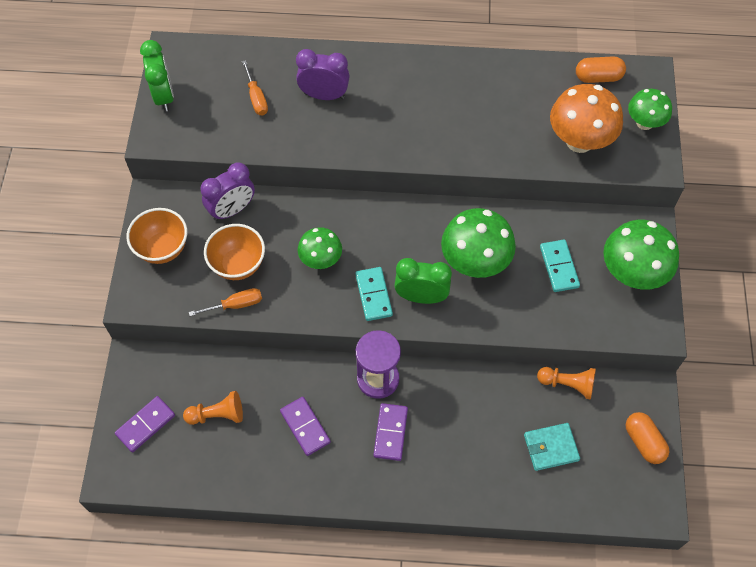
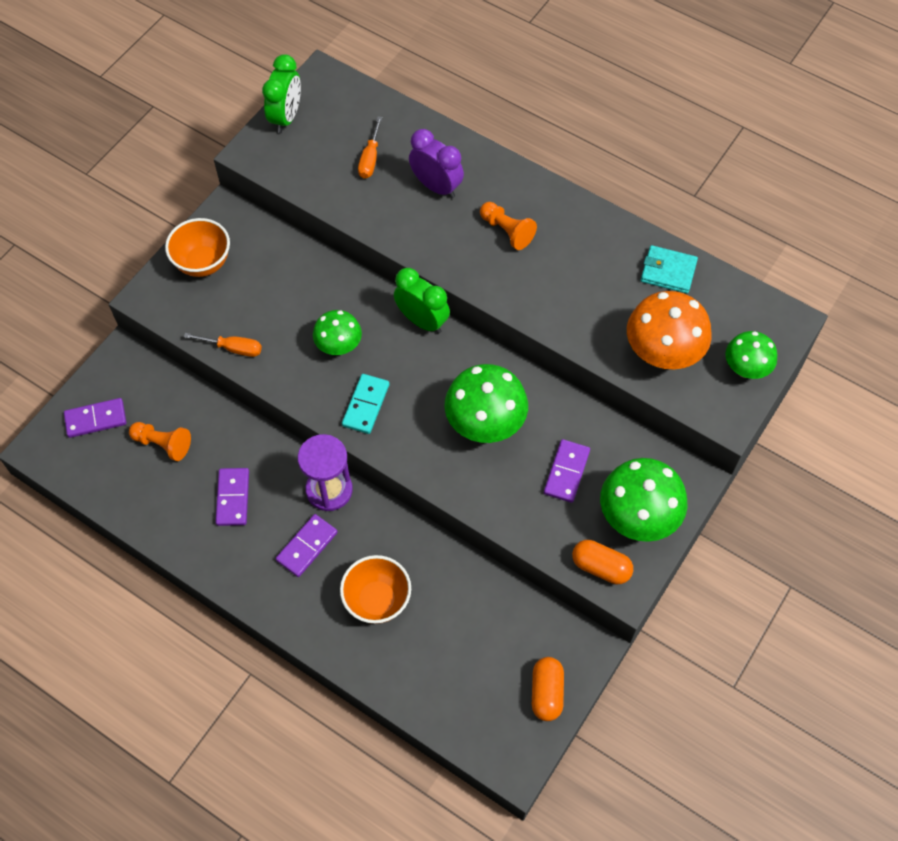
camera: 30 degrees right, 0 degrees up
(232, 210) = (289, 258): purple clock -> none
(238, 265) = (260, 312): orange bowl -> orange bowl (377, 600)
(421, 296) = (410, 430): green clock -> green clock (422, 321)
(551, 447) = (450, 646): turquoise wallet -> turquoise wallet (668, 271)
(559, 267) = (566, 472): turquoise domino -> purple domino
(567, 384) = (509, 595): orange pawn -> orange pawn (507, 231)
(598, 77) = (729, 298): orange capsule -> orange capsule (601, 567)

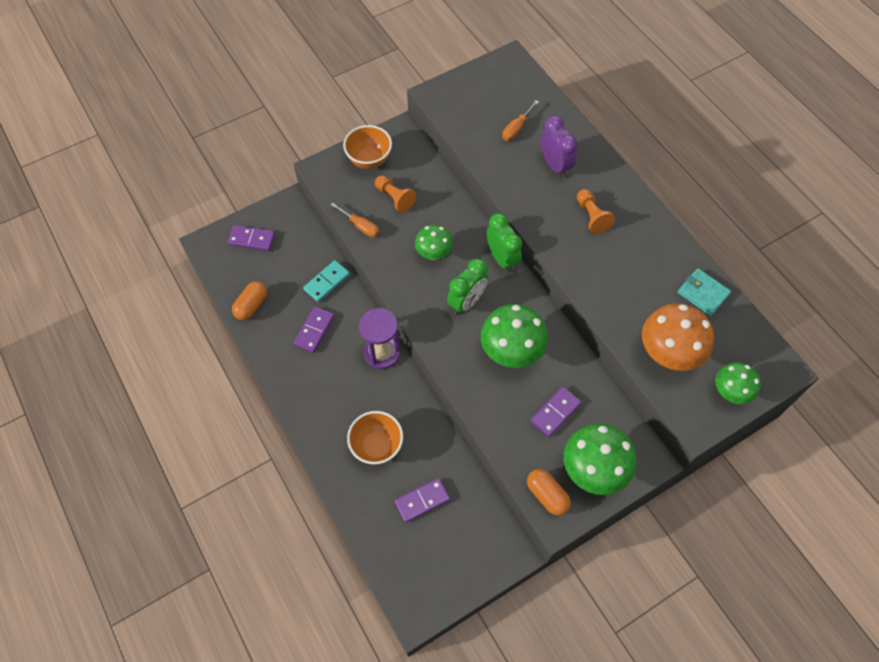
camera: 25 degrees right, 0 degrees up
(163, 444) = (286, 274): orange pawn -> orange pawn (394, 198)
(286, 117) = (471, 79): green clock -> green clock (467, 302)
(307, 546) = (347, 386): purple domino -> purple domino (422, 500)
(366, 405) = (432, 303): turquoise domino -> turquoise domino (327, 282)
(546, 692) = (466, 570): orange capsule -> orange capsule (252, 305)

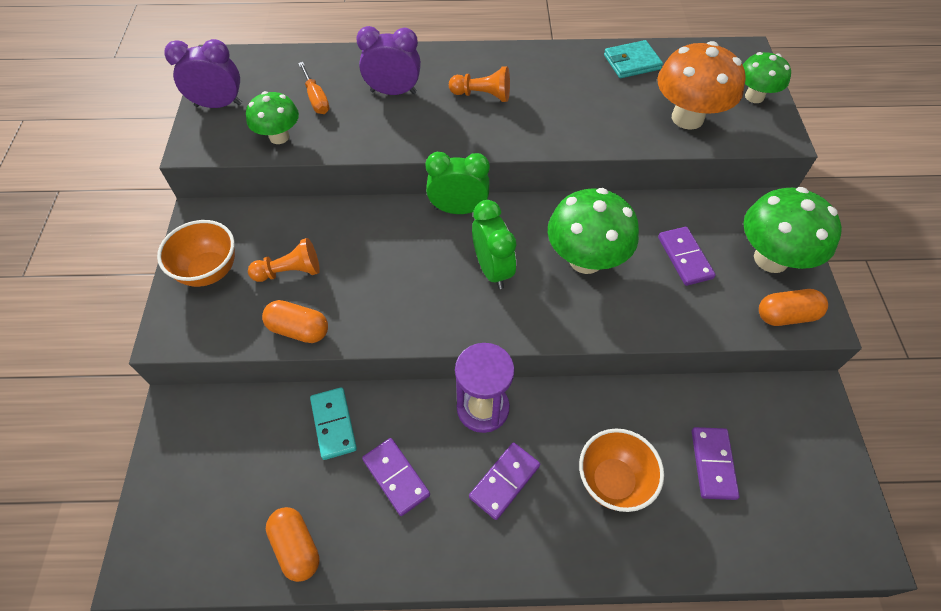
camera: 60 degrees left, 5 degrees down
(252, 239) = (188, 492): purple domino -> purple domino (504, 481)
(360, 226) = (299, 329): orange screwdriver -> orange capsule
(433, 253) = (402, 270): green mushroom -> green mushroom (279, 137)
(473, 84) = (219, 105): none -> purple clock

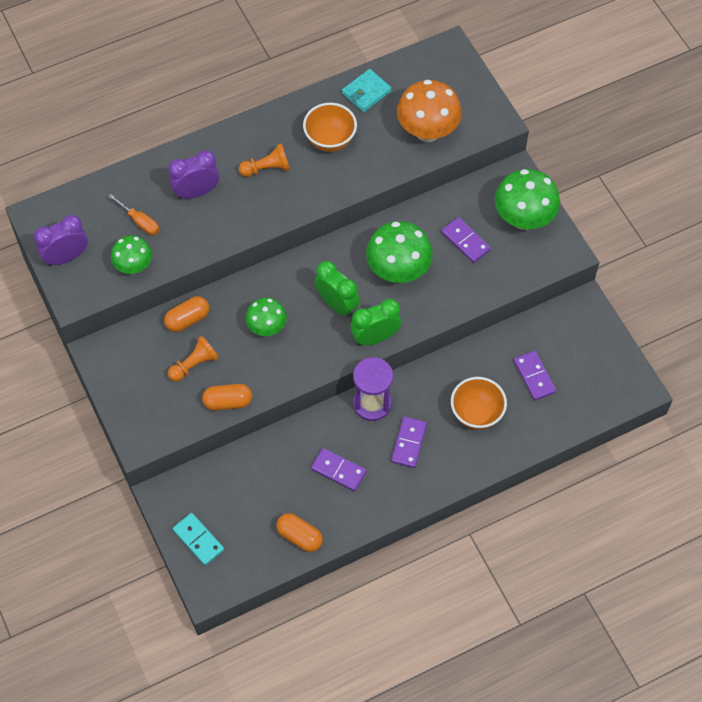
camera: 25 degrees left, 5 degrees up
(209, 271) = (135, 388): orange bowl -> orange bowl (330, 140)
(334, 424) = (278, 456): turquoise domino -> turquoise domino (198, 540)
(458, 209) = (288, 267): green clock -> green clock (375, 337)
(754, 96) = (469, 92): green mushroom -> green mushroom (267, 327)
(786, 315) = (545, 258): orange capsule -> orange capsule (187, 319)

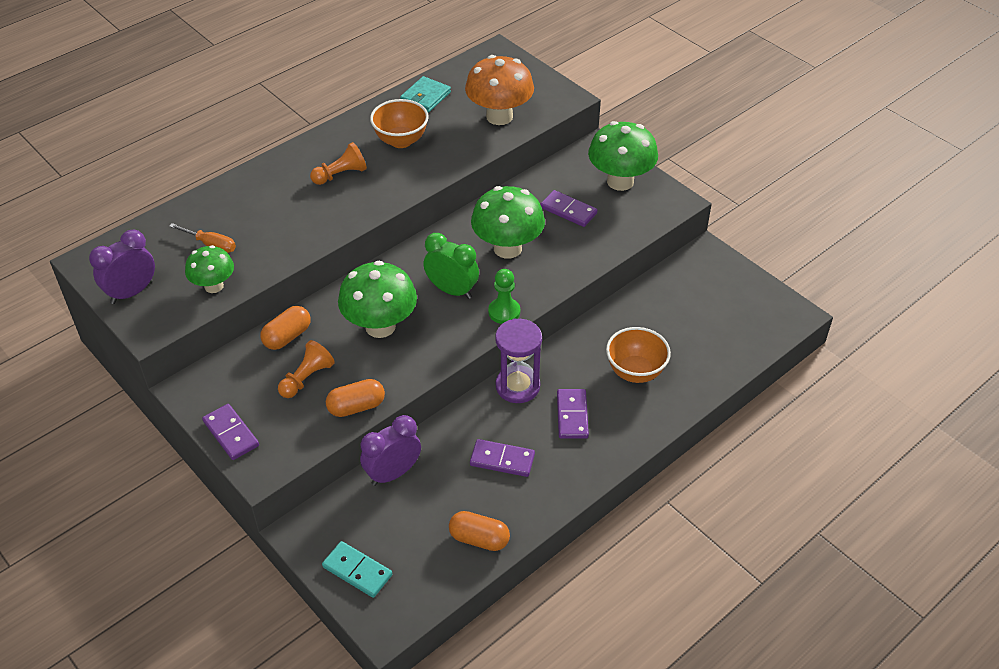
camera: 15 degrees left, 15 degrees down
(196, 192) = (269, 208): purple clock -> purple clock (393, 473)
(267, 327) = (380, 326): green mushroom -> green mushroom, size x1.64
(375, 337) = (504, 312): green clock -> green pawn
(534, 376) = (682, 325): purple domino -> purple domino (231, 434)

